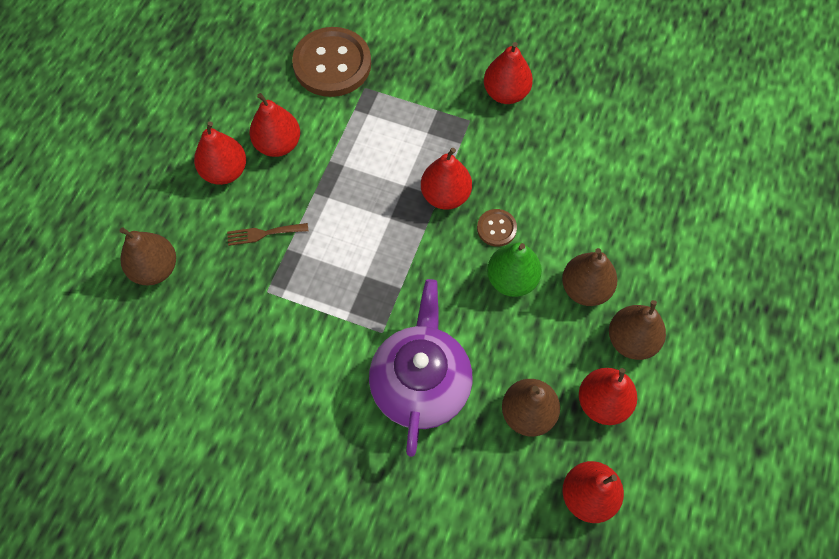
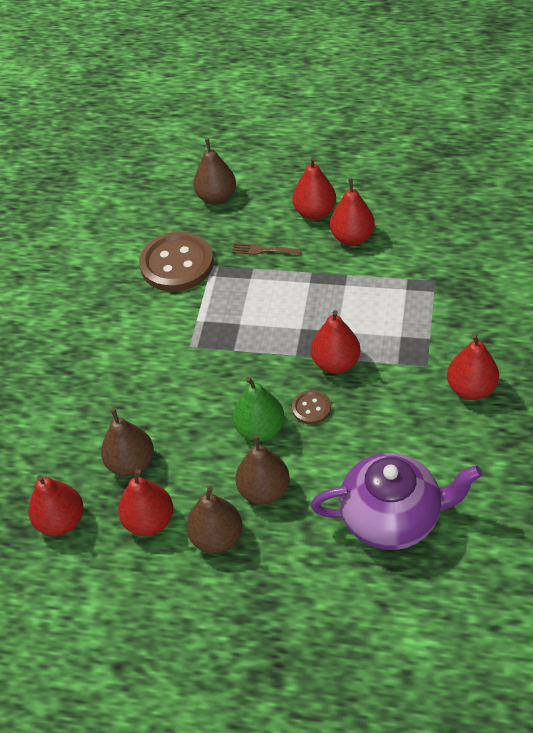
camera: 85 degrees right, 15 degrees down
(263, 234) = (263, 250): brown fork -> brown fork turned 60 degrees counterclockwise
(332, 64) = (451, 252): brown button -> brown button (177, 264)
(421, 383) = (147, 381): purple teapot -> purple teapot (392, 518)

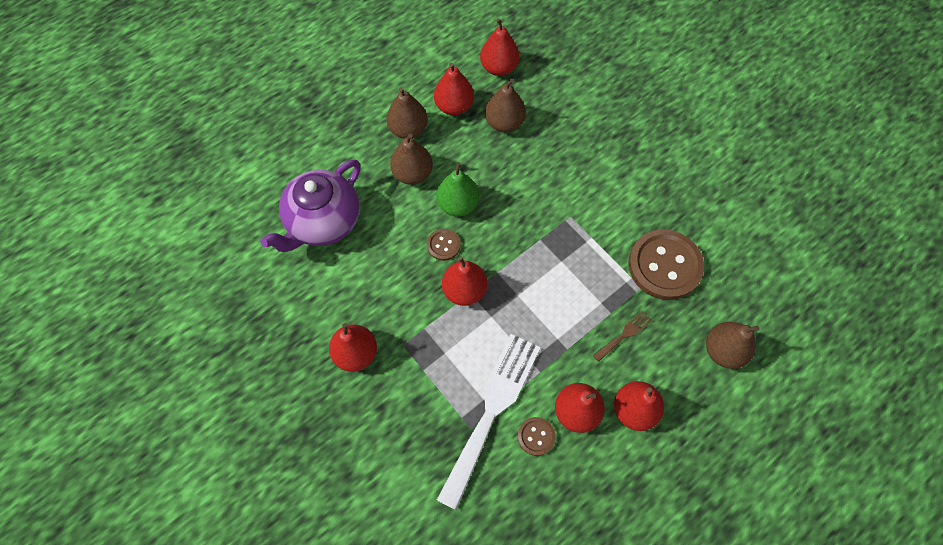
camera: 125 degrees right, 15 degrees up
(395, 245) = (536, 436): none -> brown button
(408, 279) = (492, 410): none -> white fork

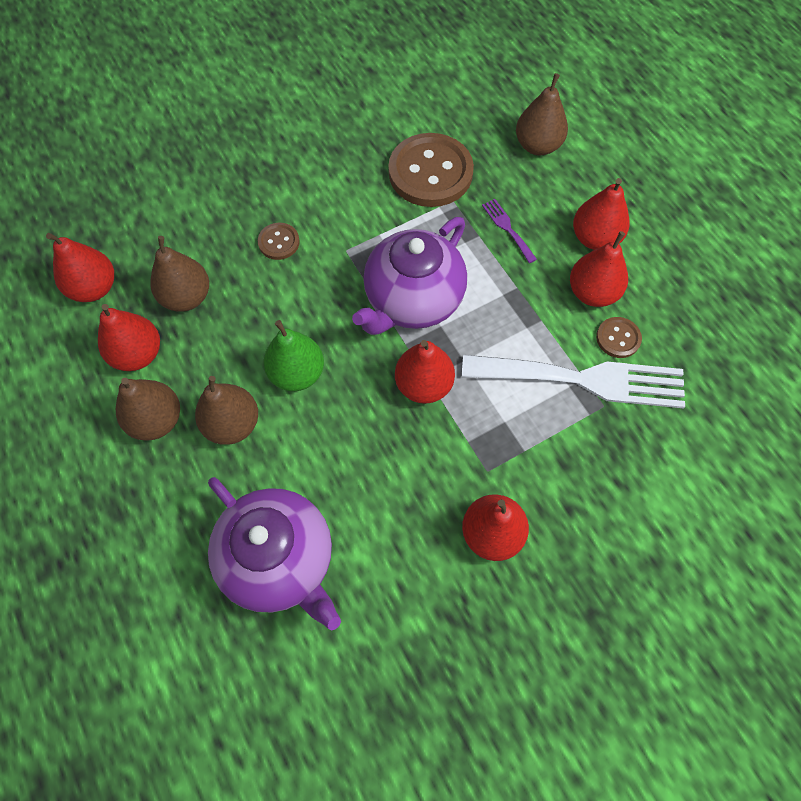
camera: 80 degrees left, 0 degrees up
(443, 245) = (353, 400): brown button -> brown button (279, 242)
(492, 410) = (583, 379): white fork -> white fork turned 150 degrees clockwise
(536, 271) = (412, 300): none -> purple teapot
(624, 335) = (507, 228): brown fork -> purple fork

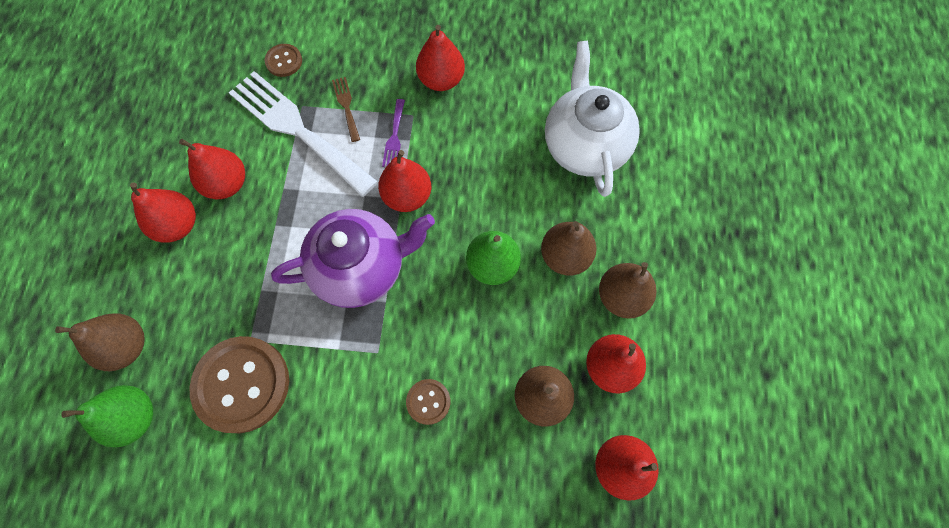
camera: 145 degrees left, 5 degrees up
(280, 560) = (584, 145): purple teapot -> white teapot
(485, 115) = (135, 417): none -> green pear
(507, 228) = (233, 280): purple fork -> purple fork (394, 137)
(561, 434) = (346, 106): none -> brown fork
(618, 338) = (246, 140): brown button -> brown button (284, 61)

